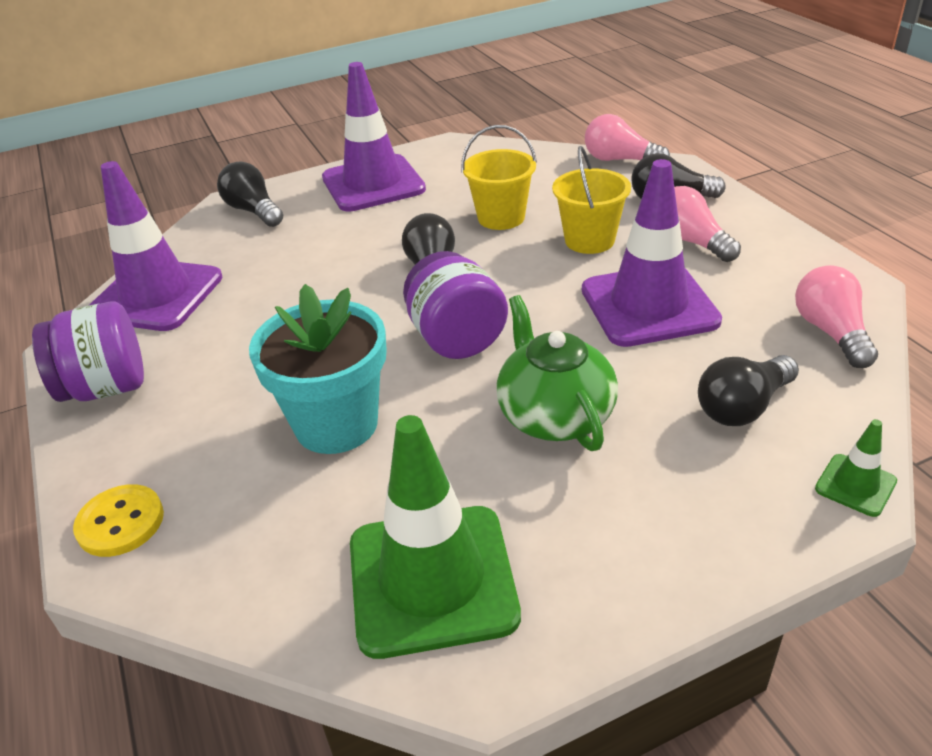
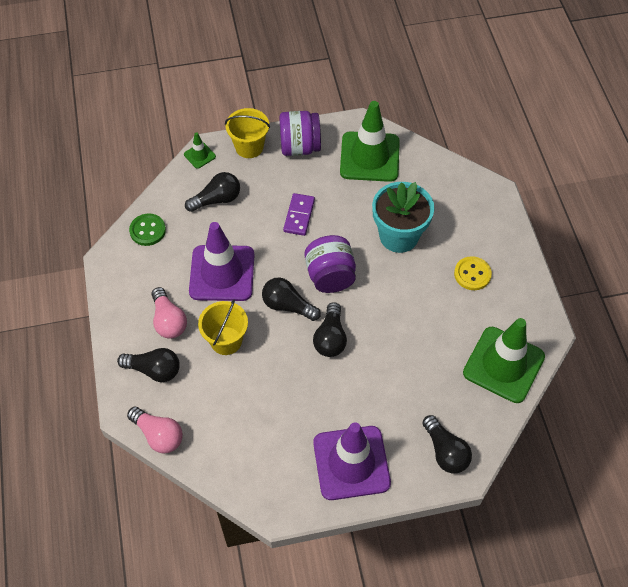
camera: 170 degrees left, 20 degrees up
(106, 388) = (517, 290): purple jar -> purple jar (300, 147)
(120, 522) = (492, 208): yellow button -> yellow button (472, 274)
(156, 295) = (503, 364): purple traffic cone -> green traffic cone
(501, 217) = (271, 384): yellow bucket -> yellow bucket (249, 147)
(515, 291) = (287, 305): none -> black light bulb
(554, 415) = (299, 216): green teapot -> purple domino
(831, 332) = (147, 230): pink light bulb -> green button

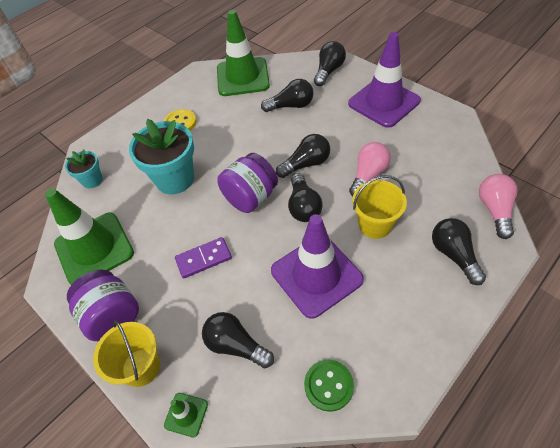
camera: 120 degrees left, 5 degrees down
(169, 321) = (402, 280): pink light bulb -> pink light bulb (368, 175)
(418, 378) = (291, 106): none -> black light bulb
(448, 181) = (92, 180): none -> turquoise flower pot

